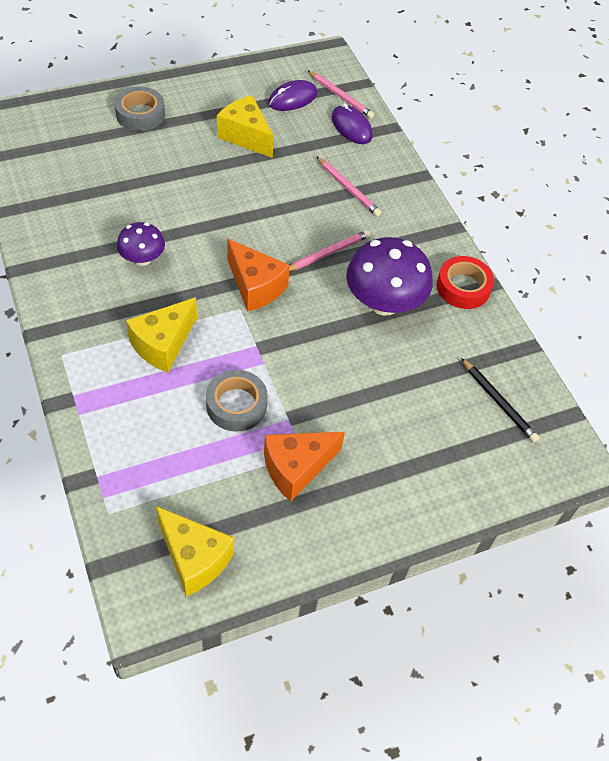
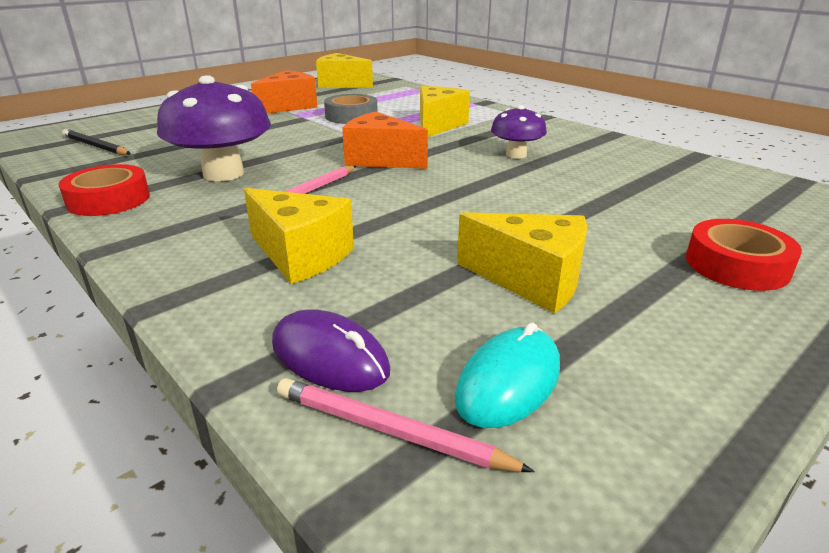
camera: 165 degrees right, 25 degrees down
(140, 114) = (736, 265): grey tape -> red tape
(292, 98) = (508, 382): purple mouse -> turquoise mouse
(348, 188) = (301, 255): pink pencil -> yellow cheese

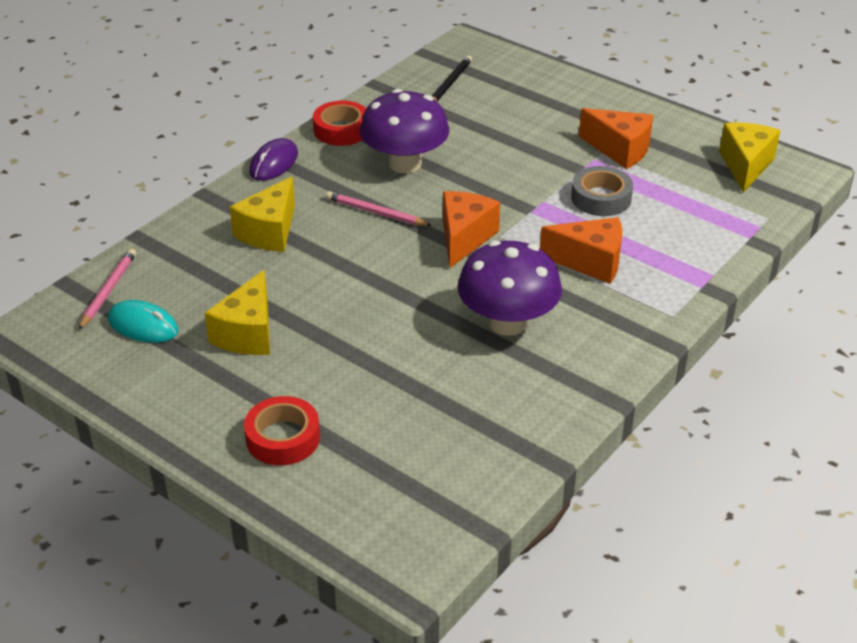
camera: 80 degrees right, 10 degrees up
(329, 357) = (161, 264): purple mouse -> purple mouse (274, 163)
(437, 126) = (590, 262): yellow cheese -> orange cheese
(516, 155) = (507, 322): purple mushroom -> purple mushroom, size x1.77

